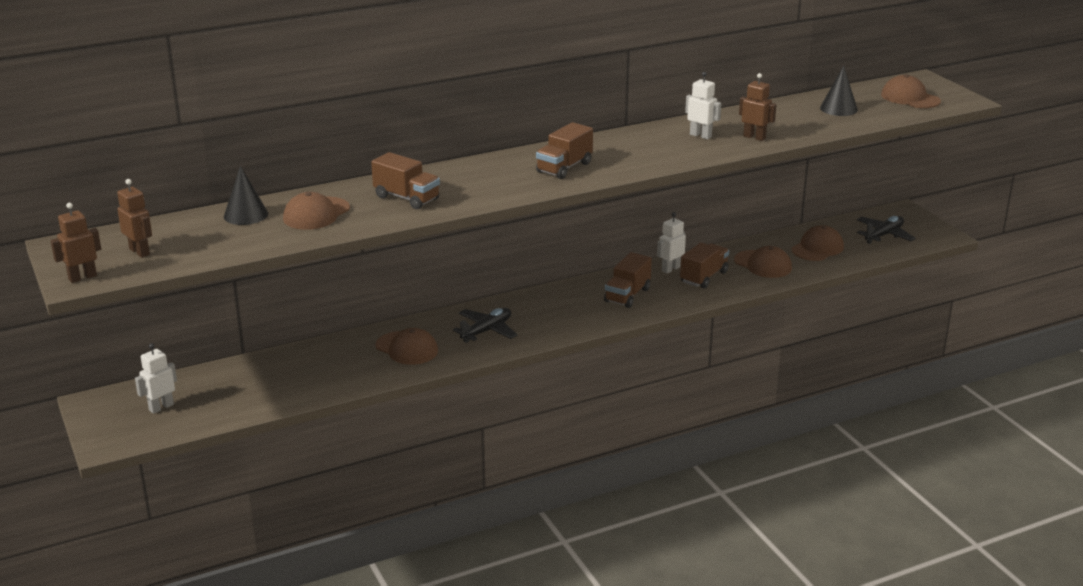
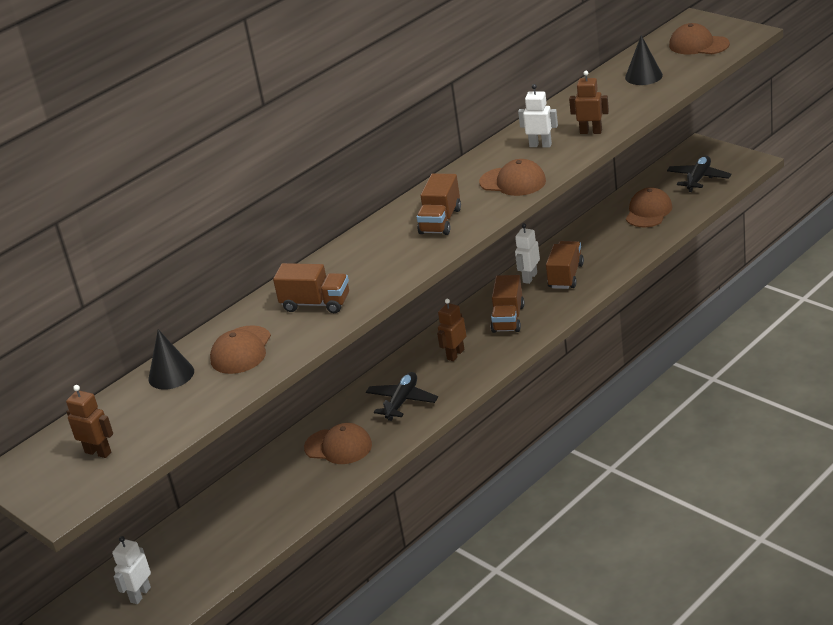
camera: 15 degrees left, 5 degrees up
(82, 277) = (64, 500): brown robot -> brown robot (455, 354)
(763, 264) = (610, 245): brown cap -> brown cap (513, 182)

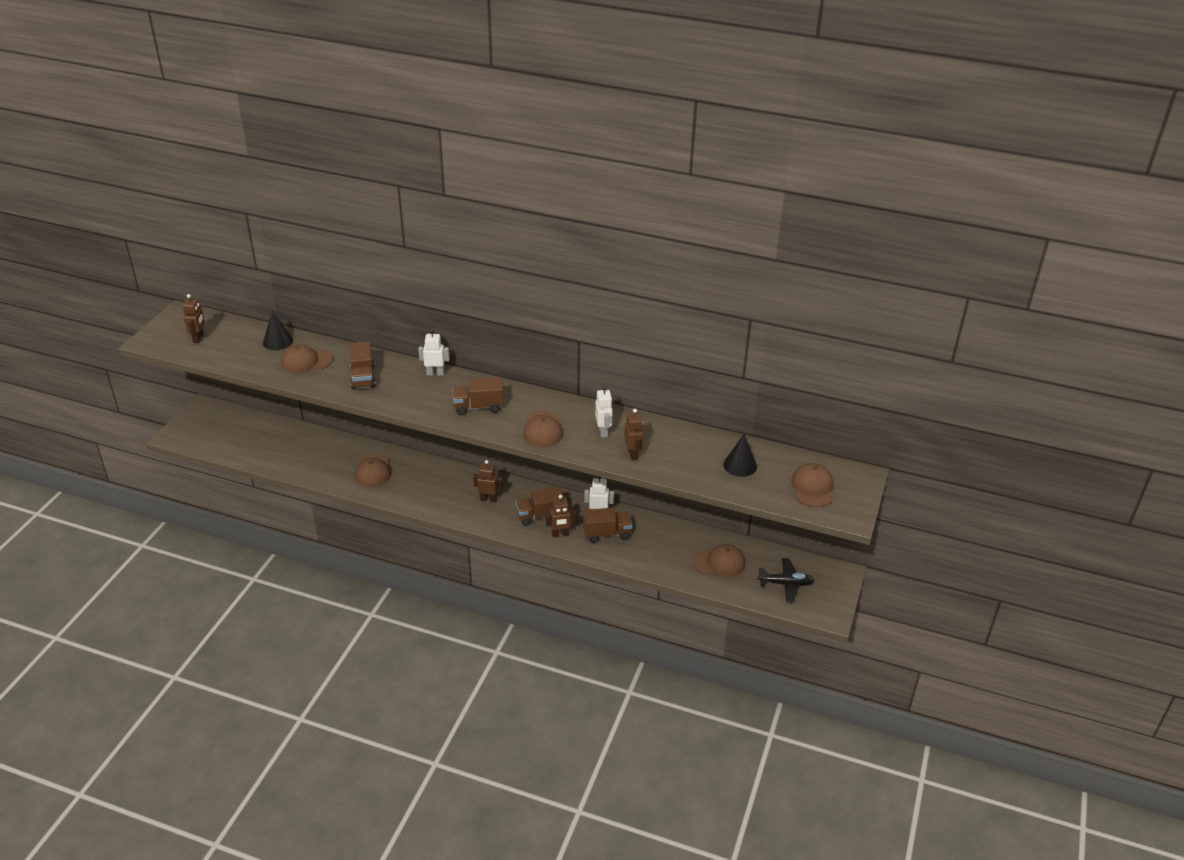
camera: 60 degrees right, 5 degrees up
(140, 595) = (222, 430): white robot -> white robot (435, 373)
(402, 401) = (427, 487): black plane -> none
(548, 308) = (560, 534): none -> brown robot

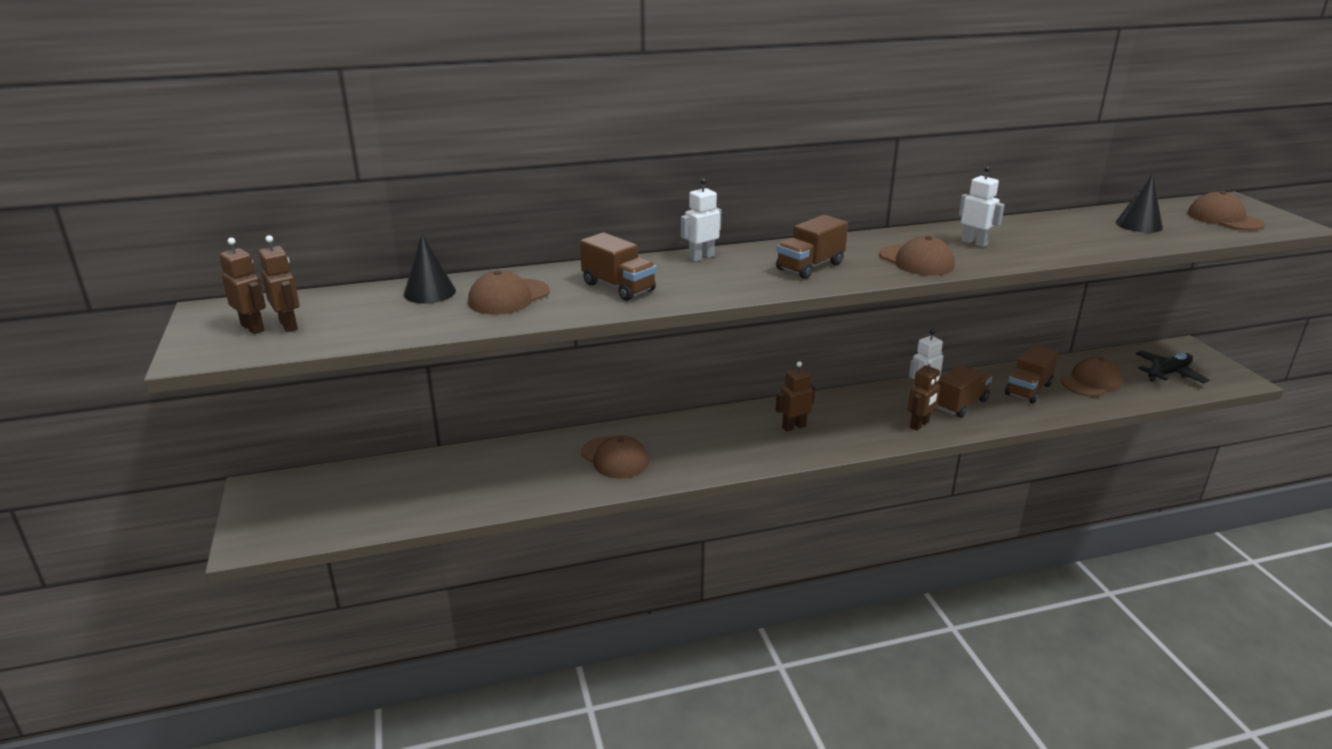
camera: 35 degrees left, 10 degrees down
(540, 516) = (871, 418): brown truck -> brown truck (1028, 389)
(633, 454) = (1040, 248): brown robot -> brown robot (253, 328)

